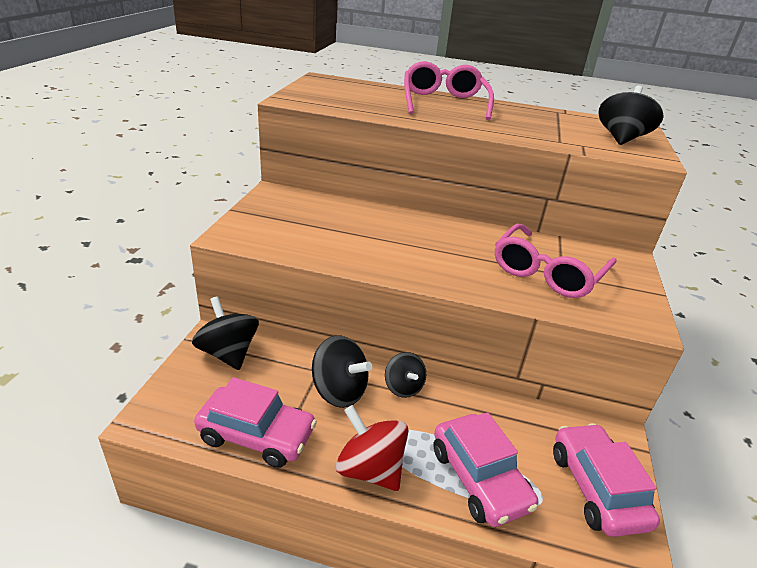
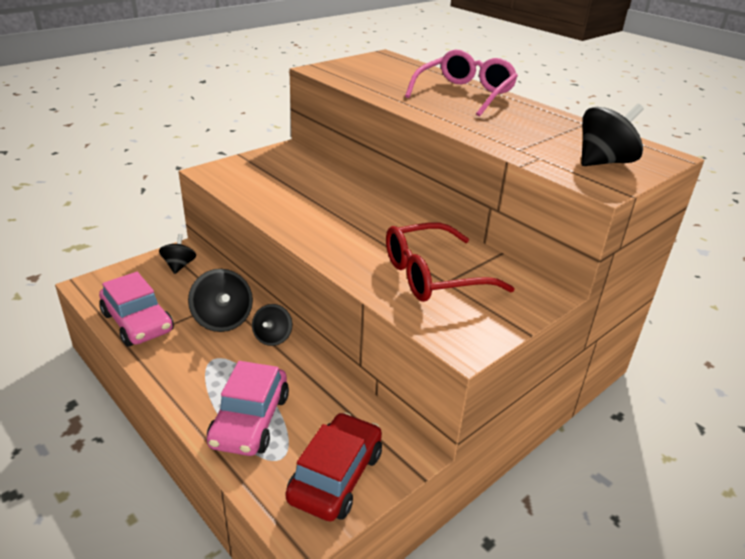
camera: 35 degrees right, 0 degrees up
(228, 353) = (179, 266): black spinning top -> black spinning top, size x0.65
(370, 469) = (182, 376): red spinning top -> none
(547, 272) = (433, 275): pink glasses -> red glasses
(597, 488) = (336, 476): pink car -> red car

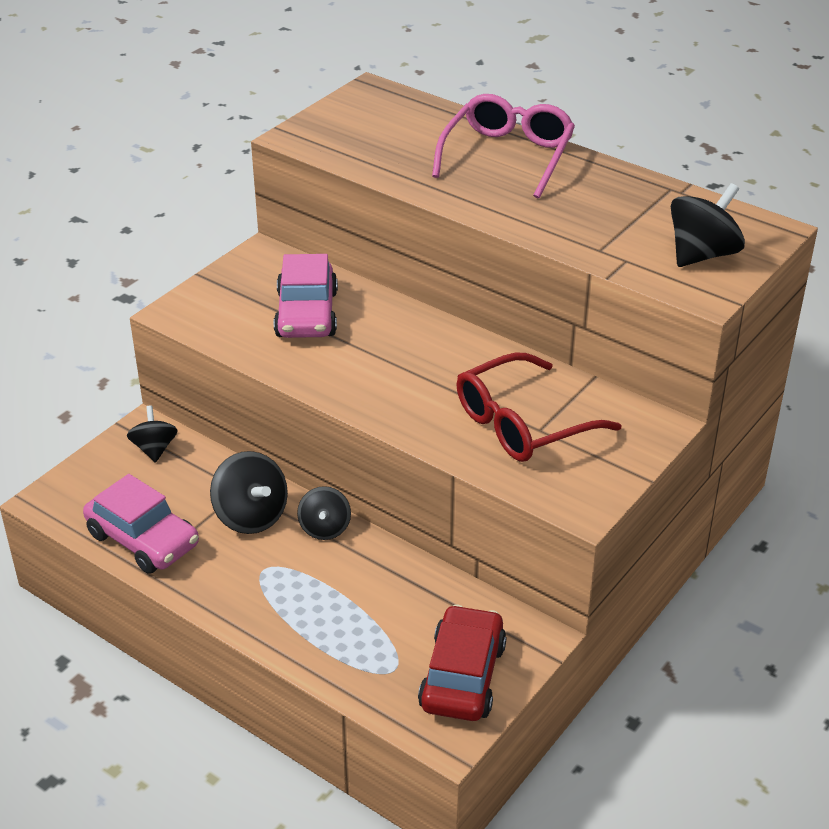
camera: 10 degrees left, 5 degrees up
(250, 420) = (341, 634): pink car -> pink car (306, 314)

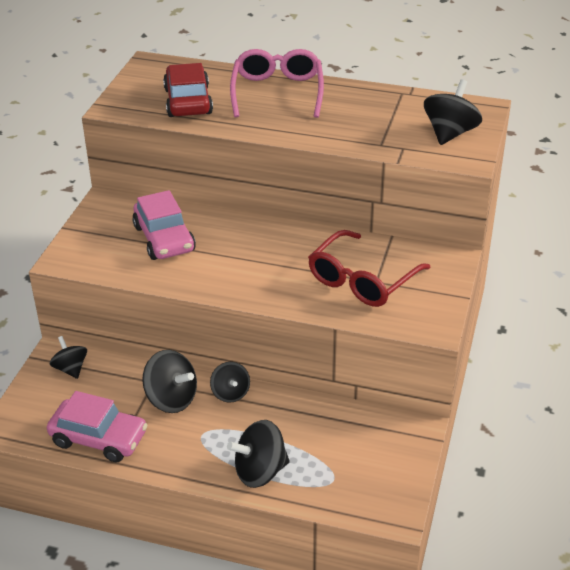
camera: 20 degrees left, 0 degrees up
(309, 633) = (260, 471): none -> black spinning top
(463, 676) = (383, 470): red car -> red car (188, 101)

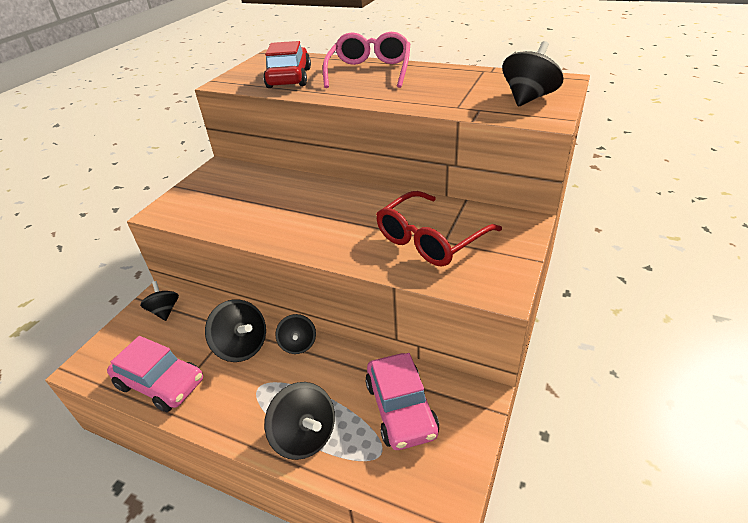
camera: 10 degrees right, 0 degrees up
(164, 239) = (255, 197): pink car -> pink car (401, 409)
(260, 471) = (304, 436): black spinning top -> black spinning top turned 120 degrees counterclockwise

